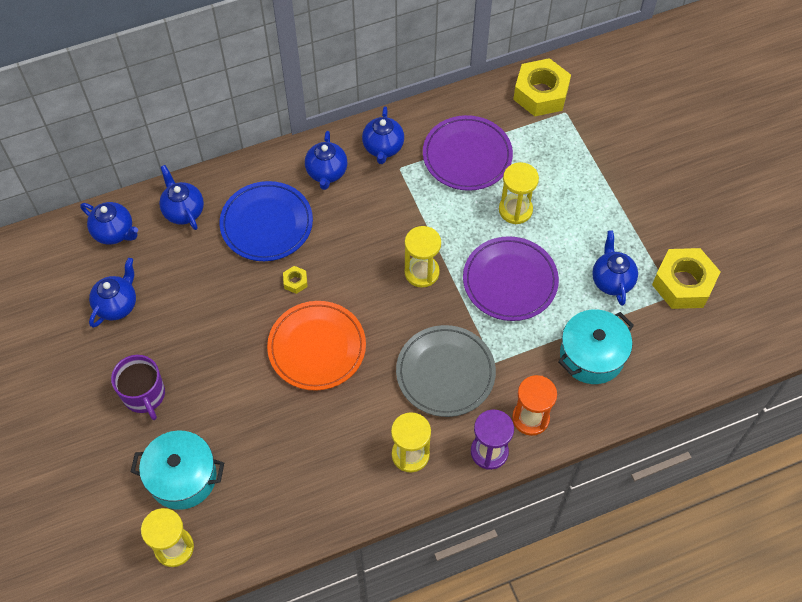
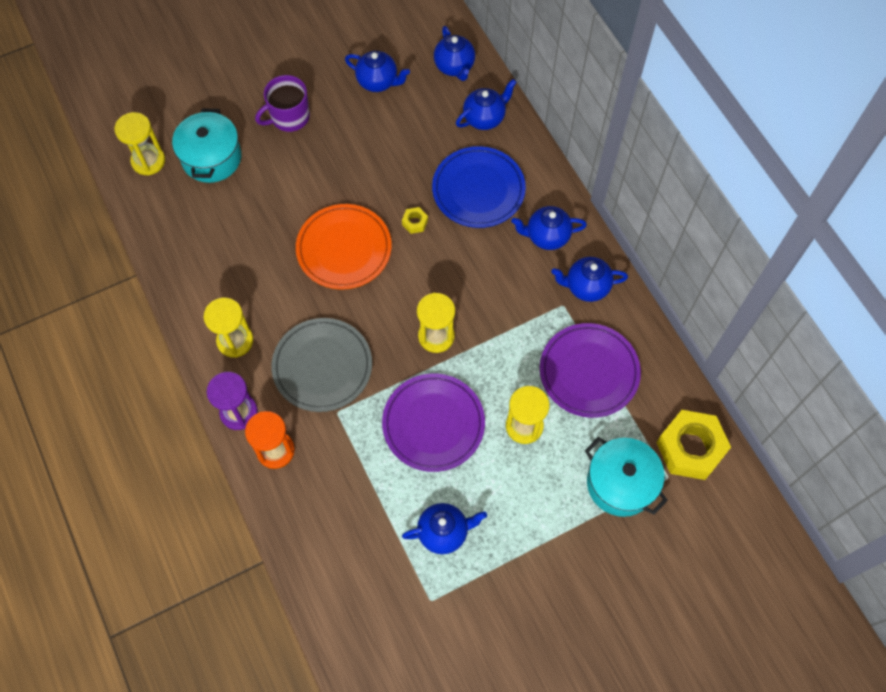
camera: 85 degrees right, 5 degrees up
(114, 232) = (454, 67): blue teapot -> blue teapot turned 45 degrees counterclockwise
(591, 355) = (349, 511): turquoise pot -> turquoise pot (620, 483)
(683, 284) = (447, 614): yellow nut -> none

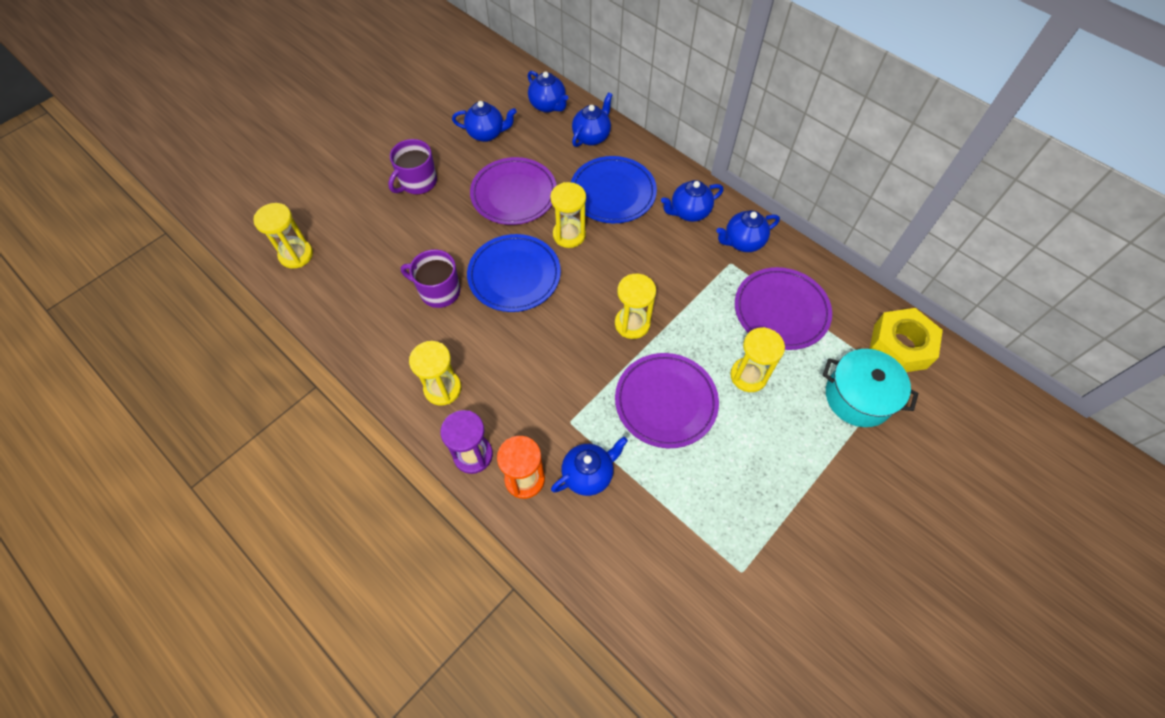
camera: 20 degrees left, 5 degrees down
(211, 158) = (357, 235): turquoise pot -> none
(267, 242) = (439, 291): none -> purple mug
(322, 366) = (538, 384): grey plate -> none
(344, 249) = (514, 275): orange plate -> blue plate
(378, 160) = (514, 194): none -> purple plate
(415, 222) = (569, 235): yellow nut -> yellow hourglass
(444, 532) = (722, 500): blue teapot -> blue teapot (588, 474)

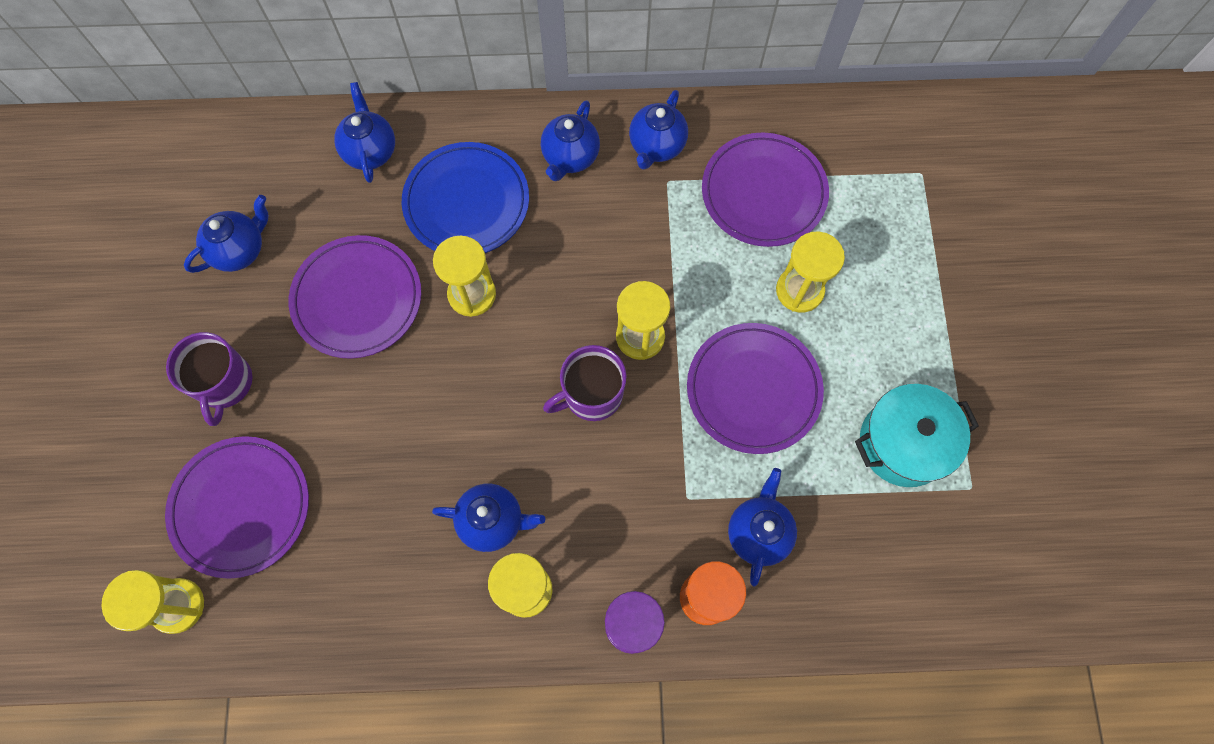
camera: 45 degrees left, 10 degrees up
(366, 238) = (241, 507): none -> purple plate
(439, 291) = (400, 489): purple mug -> purple mug (592, 395)
(514, 275) = (463, 395): blue plate -> none
(548, 106) = (275, 152): blue teapot -> blue teapot (492, 521)
(858, 397) = (909, 223): turquoise pot -> turquoise pot (903, 443)
(900, 346) = (897, 136): yellow nut -> none

